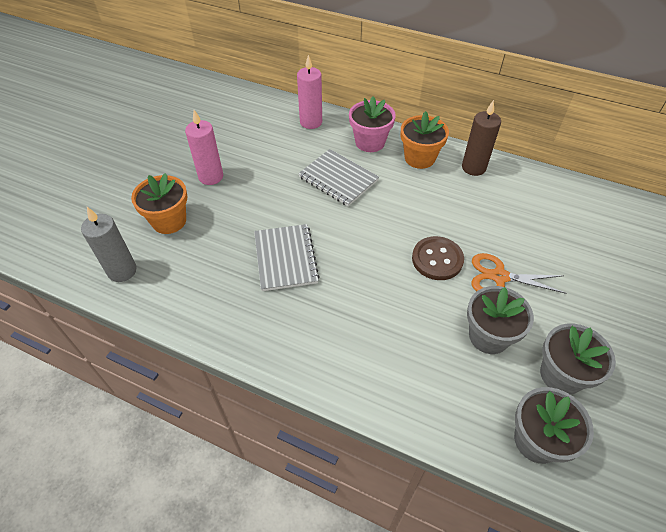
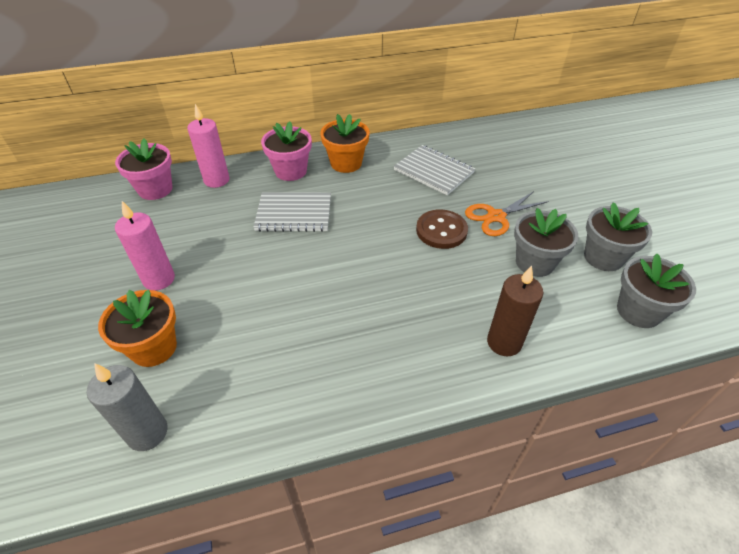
camera: 40 degrees left, 5 degrees down
(266, 108) = (155, 189): none -> pink flower pot
(285, 258) = (317, 306): grey notebook -> grey notebook (433, 171)
(473, 167) = (395, 150): brown candle -> brown candle (504, 342)

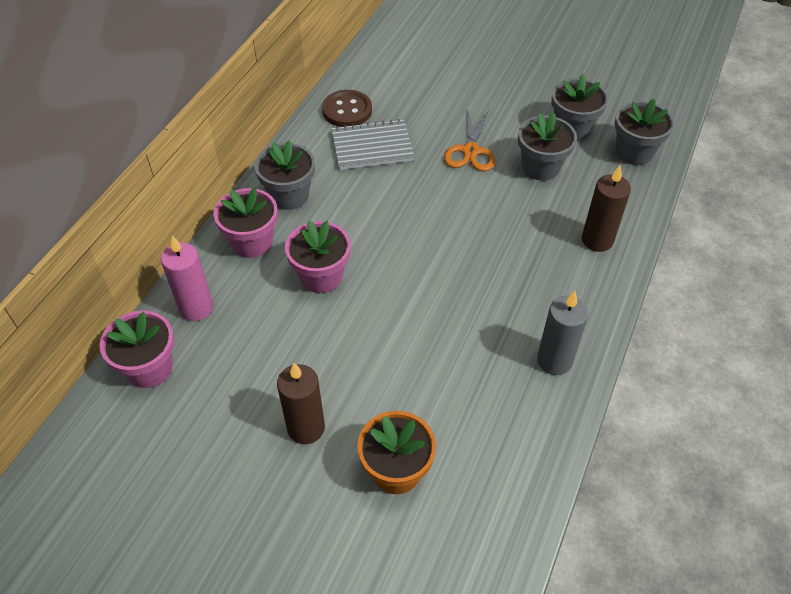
camera: 50 degrees left, 5 degrees up
(147, 432) = (490, 515): grey candle -> grey candle (554, 360)
(159, 279) = (306, 428): pink candle -> brown candle
(294, 214) = (321, 276): grey notebook -> pink flower pot
(346, 163) = (289, 195): orange flower pot -> grey flower pot
(441, 230) = (451, 194): brown button -> brown button (347, 110)

